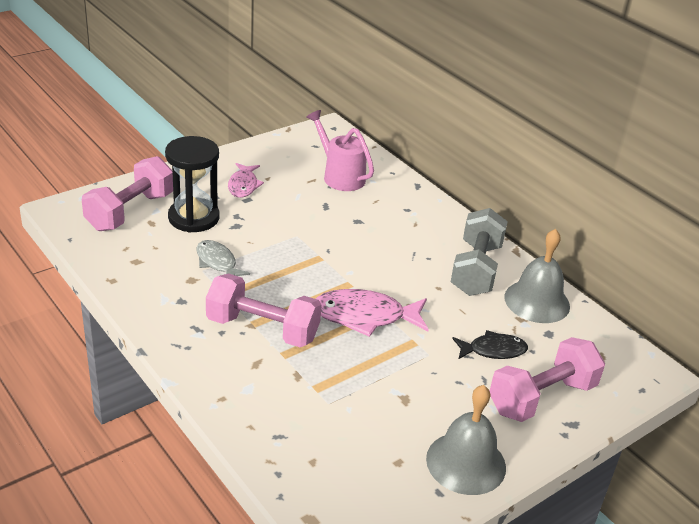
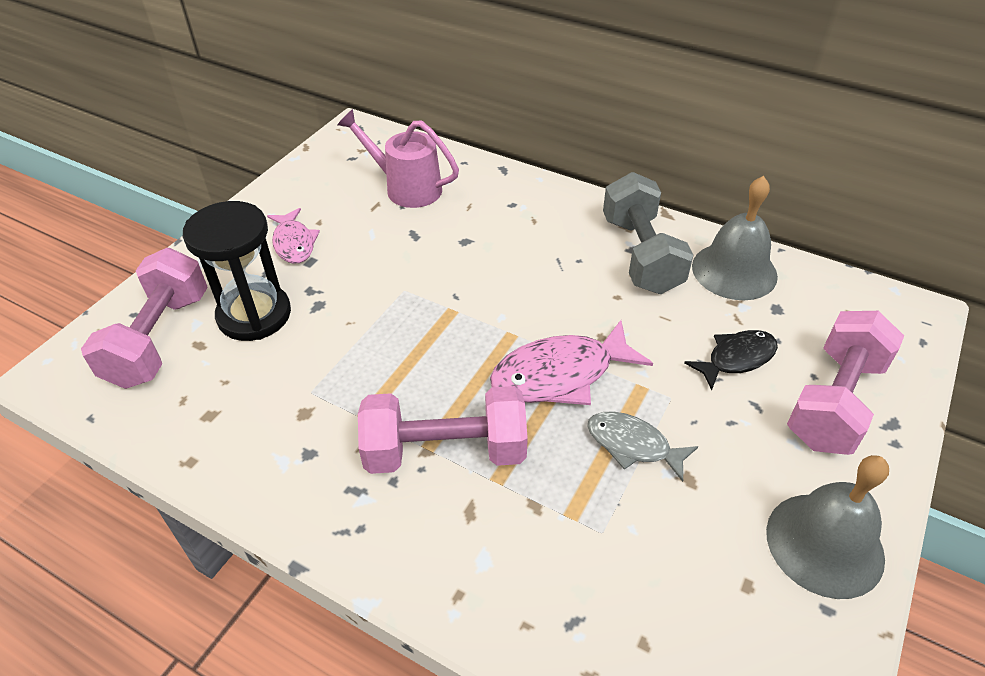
camera: 20 degrees left, 10 degrees up
(217, 262) = (325, 371): grey fish -> grey fish (633, 445)

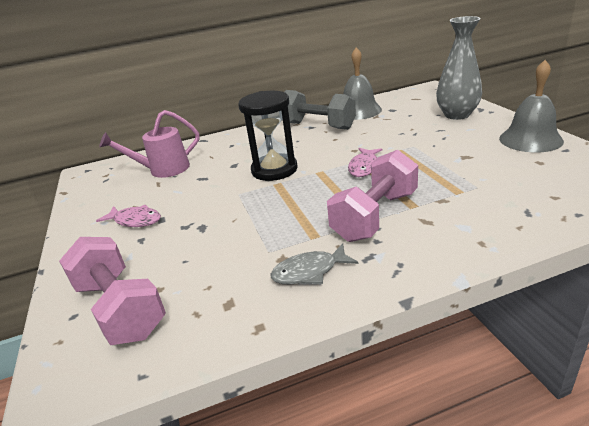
camera: 45 degrees left, 15 degrees down
(254, 315) = (169, 255): black hourglass -> black hourglass (274, 170)
(560, 375) = (364, 167): pink fish -> pink fish, size x0.63
(633, 445) = (431, 163): grey fish -> grey fish (309, 272)
(736, 358) = (409, 125): black fish -> none
(834, 401) = (457, 115): pink dumbbell -> grey vase

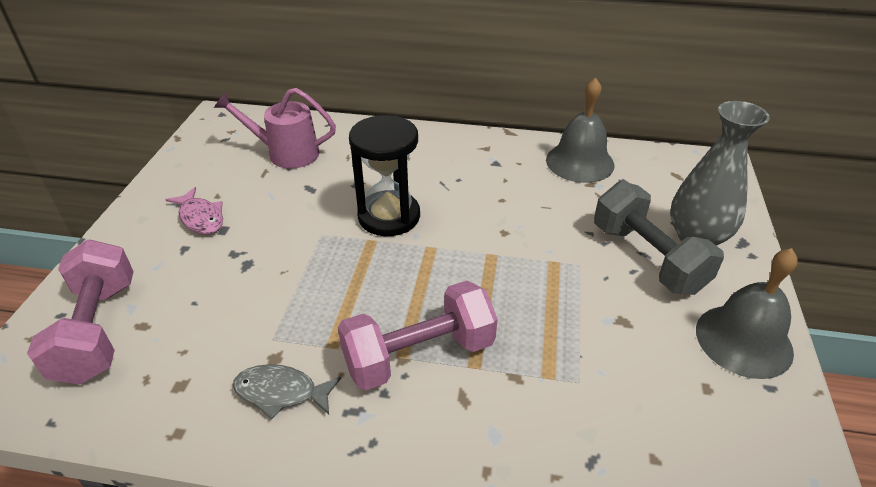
camera: 25 degrees right, 10 degrees up
(318, 126) = (505, 165): grey dumbbell -> grey dumbbell (647, 258)
(364, 167) = (486, 269): pink fish -> none

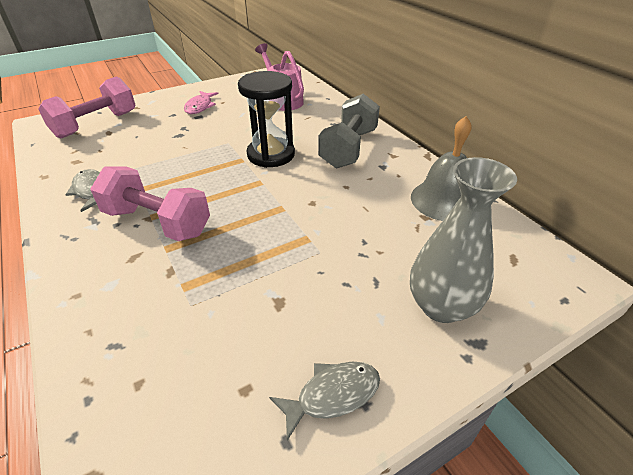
camera: 50 degrees right, 0 degrees up
(647, 258) = (372, 285): grey dumbbell -> grey dumbbell (349, 148)
(743, 340) = (332, 395): grey bell -> grey fish

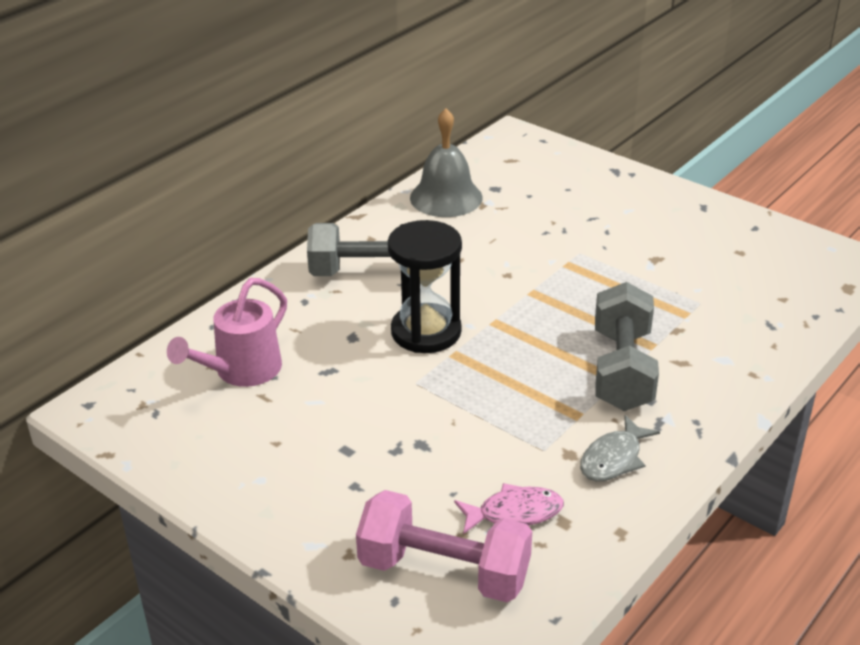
camera: 110 degrees left, 5 degrees down
(157, 222) = (622, 370): pink dumbbell -> grey dumbbell
(200, 107) = (309, 463): pink fish -> pink fish (514, 513)
(332, 395) = (709, 218): grey fish -> none
(441, 306) = (593, 186): grey vase -> none

